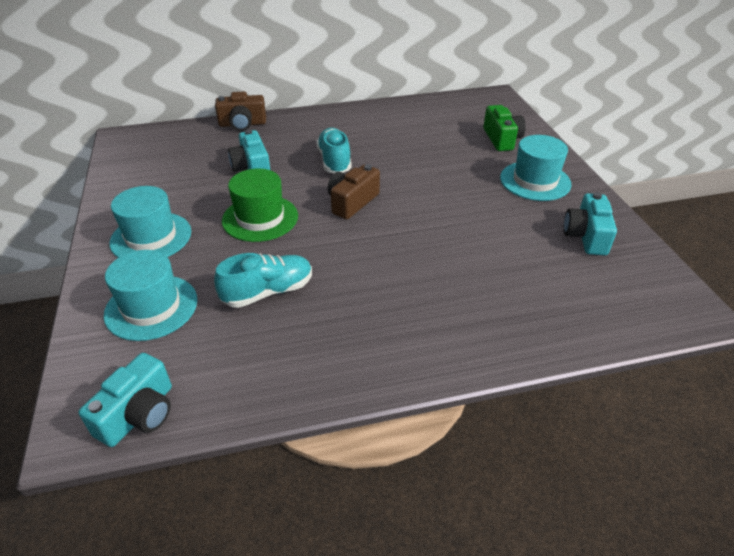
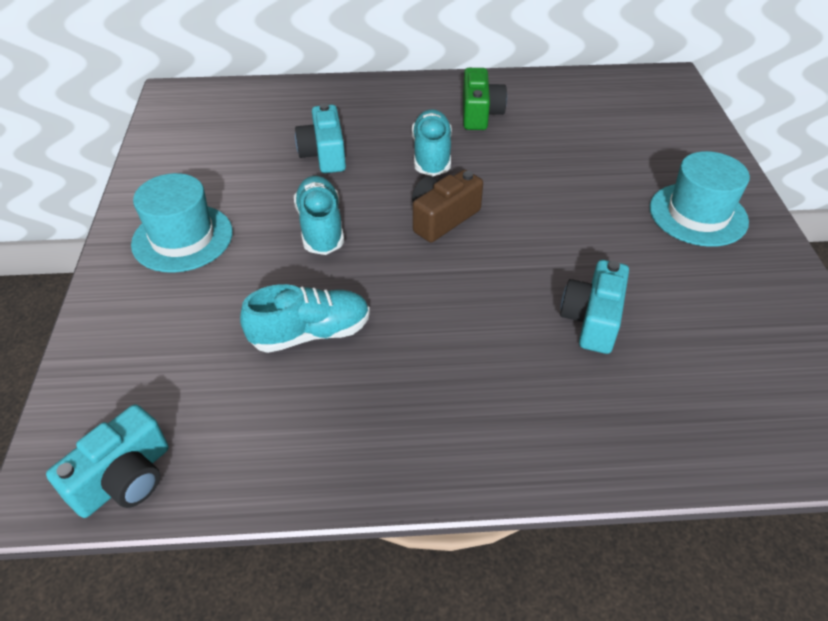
camera: 10 degrees right, 5 degrees up
(151, 307) = (165, 335): turquoise hat -> none
(242, 124) = (324, 89): brown camera -> none
(260, 218) = (320, 227): green hat -> turquoise shoe
(501, 139) = (664, 145): green camera -> green camera (480, 113)
(586, 236) = (752, 307): turquoise camera -> turquoise camera (592, 319)

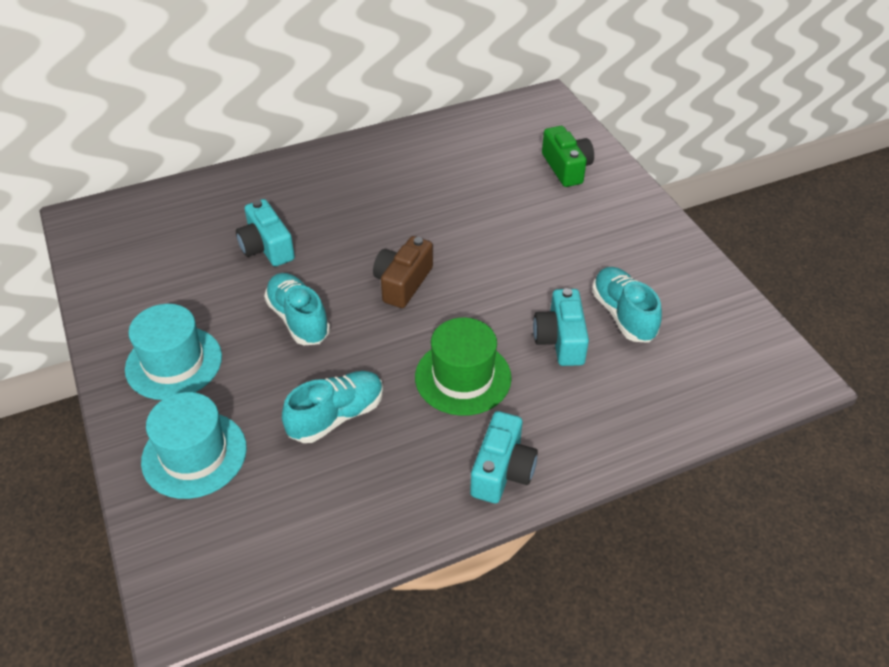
camera: 20 degrees left, 0 degrees up
(124, 479) = (240, 581): turquoise camera -> turquoise camera (502, 471)
(431, 155) = (367, 225): turquoise shoe -> turquoise shoe (623, 315)
(464, 330) = (463, 377): none -> green hat
(480, 113) = (392, 172): green camera -> green camera (566, 168)
(698, 214) = (611, 226): turquoise hat -> turquoise hat (194, 454)

